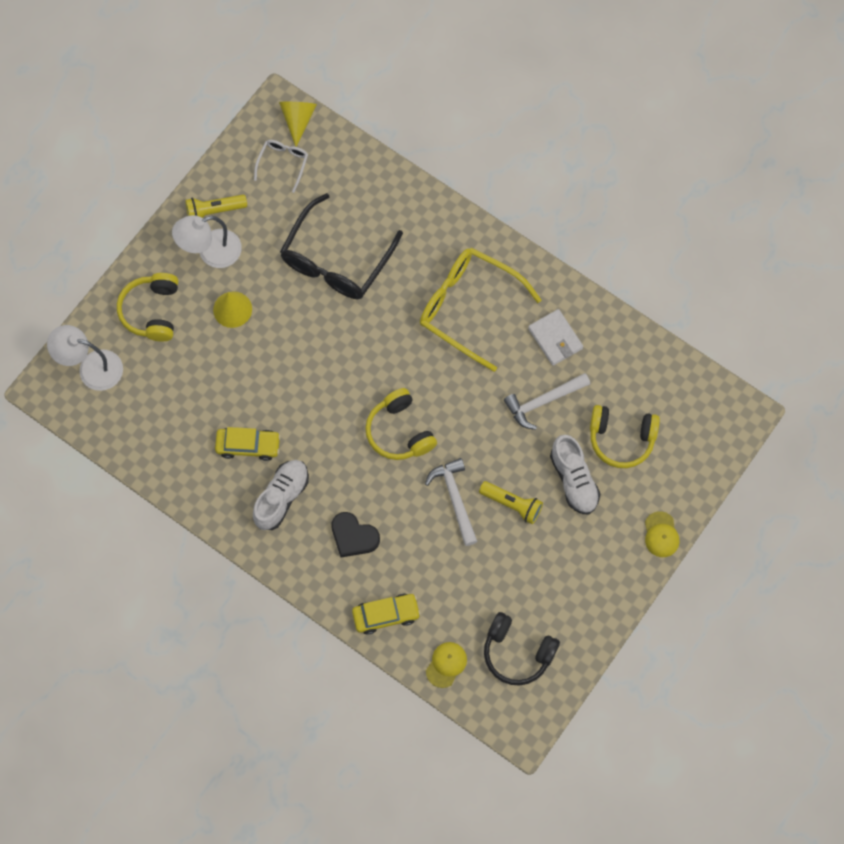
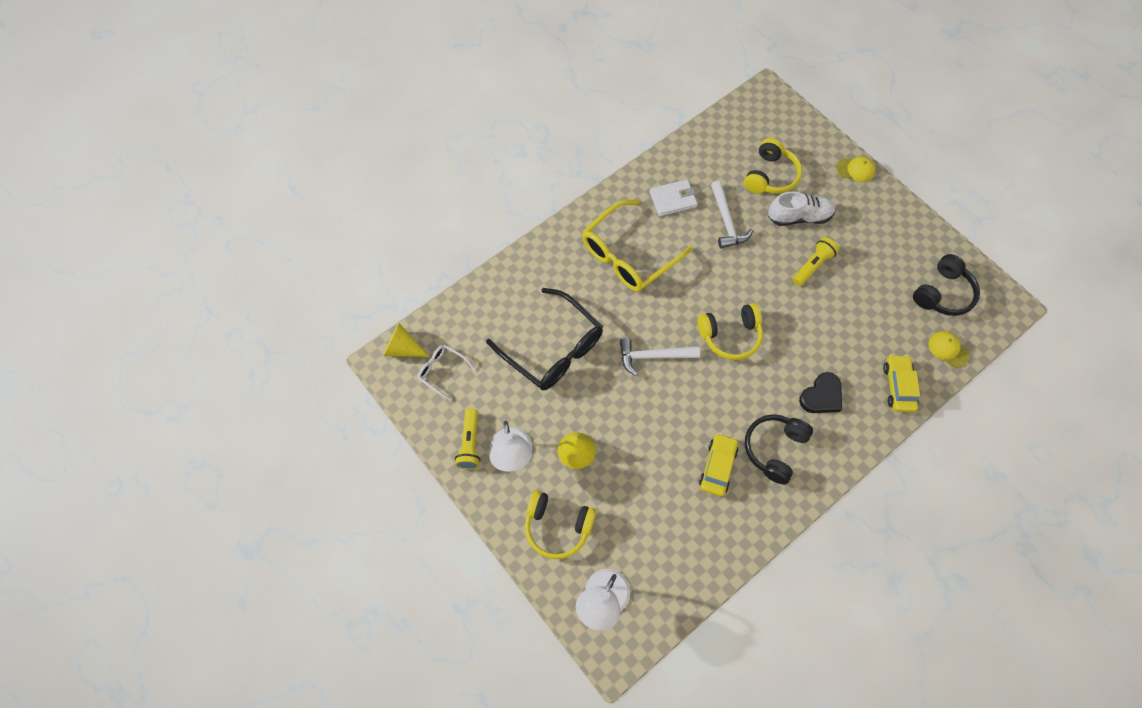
camera: 75 degrees left, 5 degrees down
(281, 498) = (774, 449): white shoe -> black headphones
(455, 498) = (800, 307): white hammer -> white hammer (653, 356)

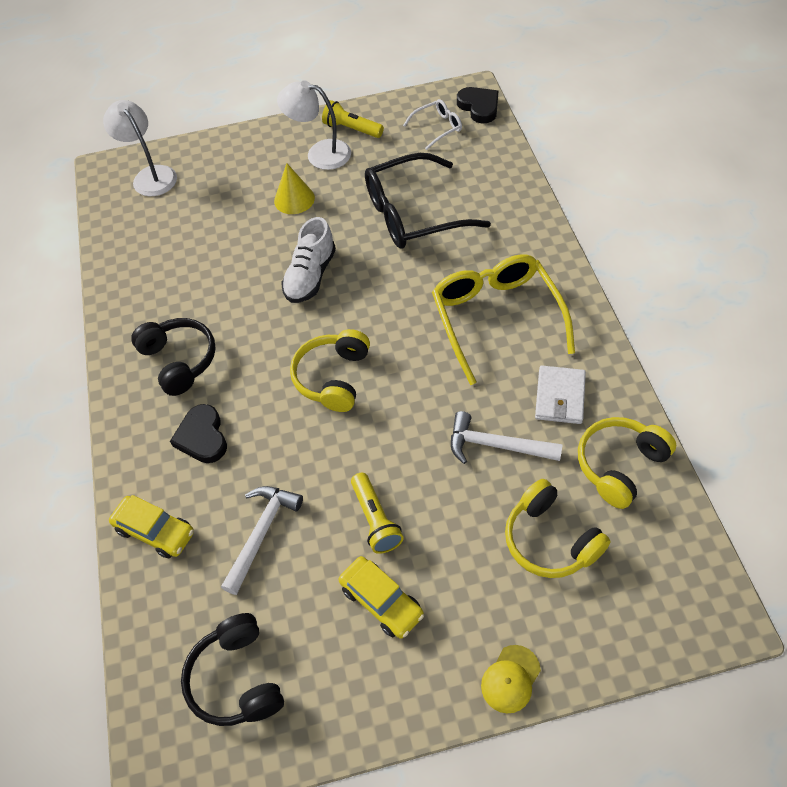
camera: 120 degrees right, 10 degrees down
(403, 348) = (479, 107): yellow cone -> black heart
(557, 527) = (234, 165): yellow headphones -> yellow headphones (619, 465)
(653, 356) = (353, 294): white hammer -> white hammer (261, 533)
(717, 467) = (198, 302): yellow car -> yellow car (381, 601)
(799, 217) = (461, 543): white shoe -> white shoe (310, 276)
(948, 349) = (158, 629): yellow cap -> none

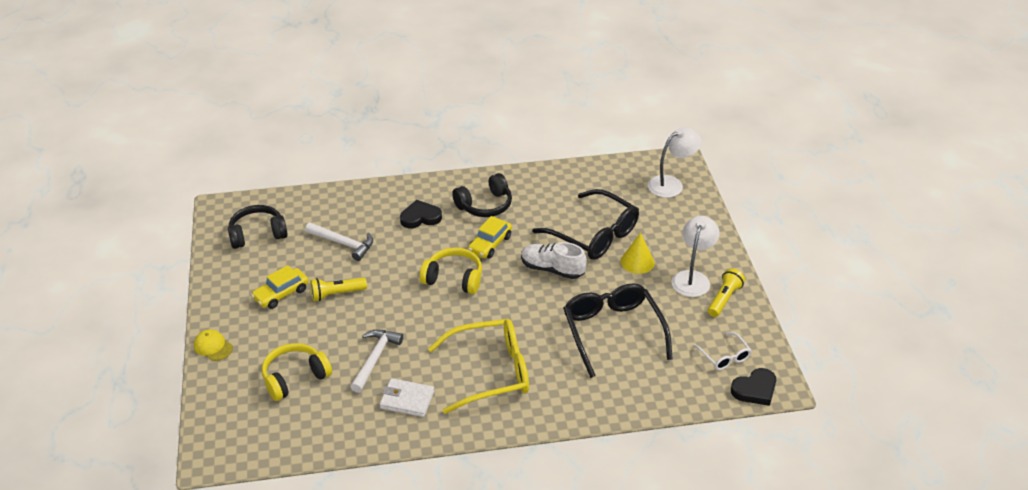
camera: 90 degrees right, 15 degrees down
(155, 531) = (359, 200): yellow car -> yellow car (490, 244)
(244, 241) = (593, 234): none -> black glasses
(619, 465) = (339, 425): yellow headphones -> none

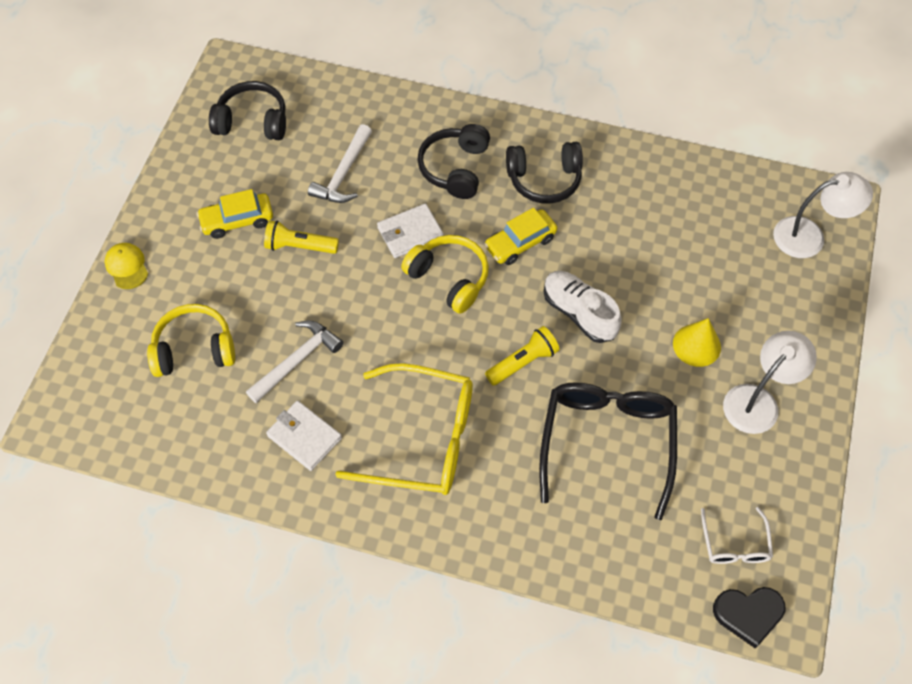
camera: 25 degrees right, 20 degrees up
(343, 243) = (343, 173): white hammer -> white hammer turned 60 degrees clockwise
(411, 262) = (410, 233): none -> white wallet
(420, 217) = (455, 168): black heart -> black headphones
(593, 234) = (661, 279): black glasses -> none
(724, 299) = (783, 452): yellow flashlight -> yellow flashlight (523, 362)

